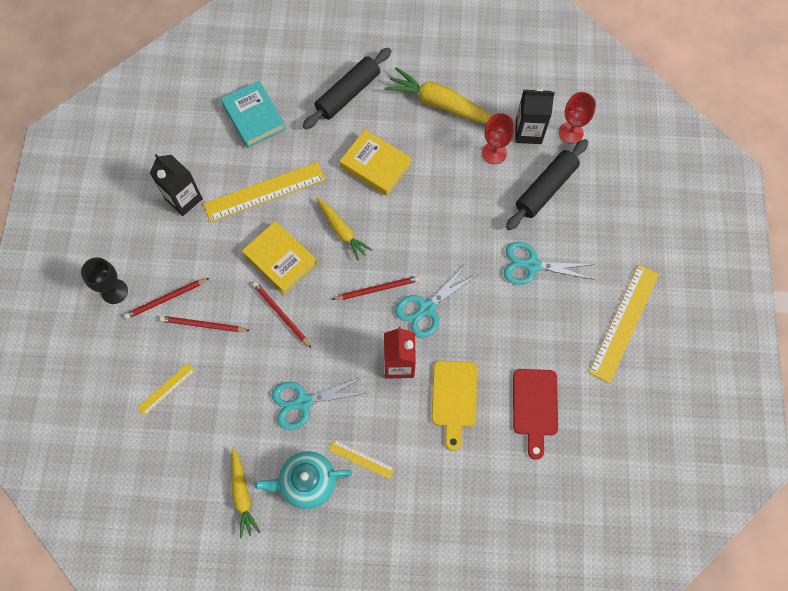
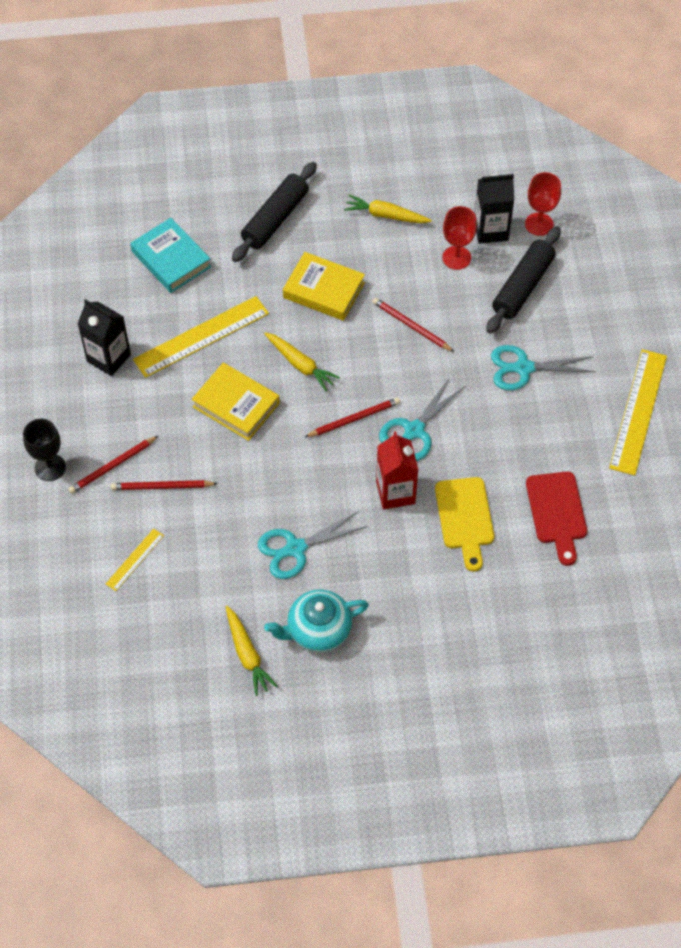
camera: 10 degrees left, 10 degrees down
(281, 314) = (249, 462): red pencil -> red pencil (411, 326)
(361, 459) = (374, 596): yellow ruler -> none
(442, 105) = (386, 215): yellow carrot -> yellow carrot, size x0.61

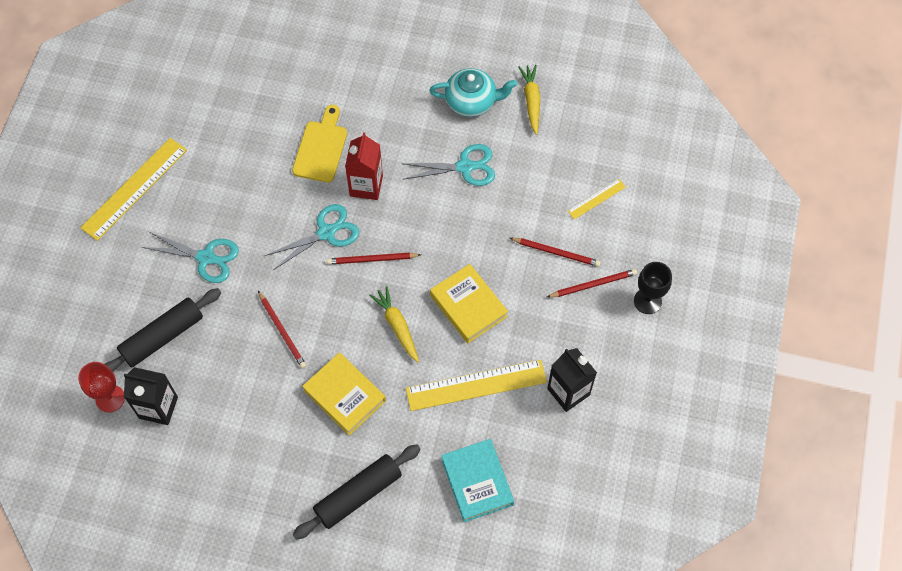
camera: 160 degrees left, 5 degrees up
(386, 215) = (249, 460): yellow carrot -> none
(456, 258) = (206, 388): red goblet -> none
(557, 512) = (247, 129): red cutting board -> none

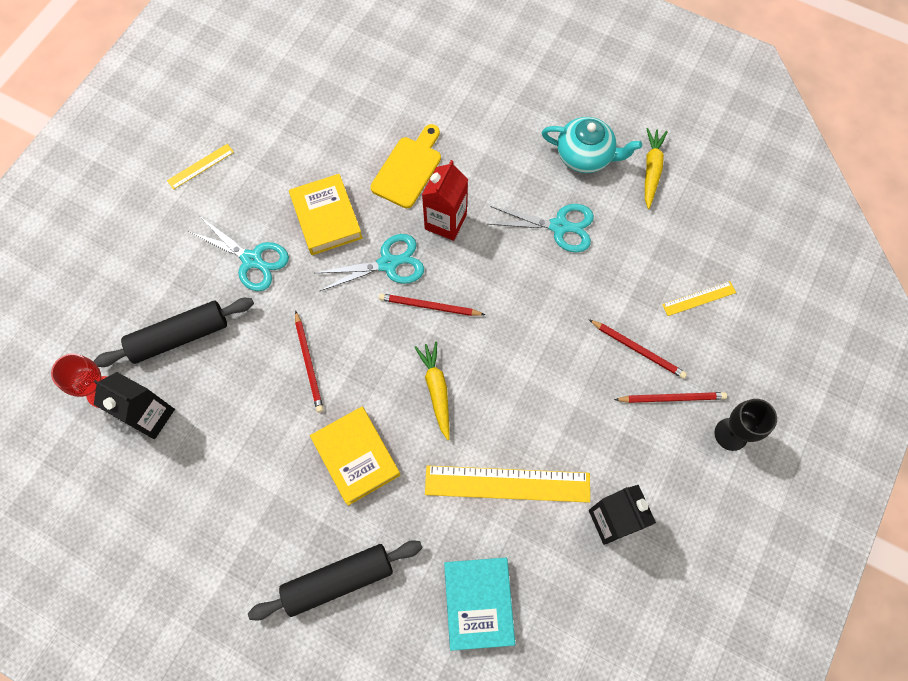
camera: 15 degrees right, 5 degrees up
(134, 188) = (200, 166): yellow ruler -> yellow ruler, size x0.50
(468, 306) = (522, 387): yellow book -> yellow book (326, 218)

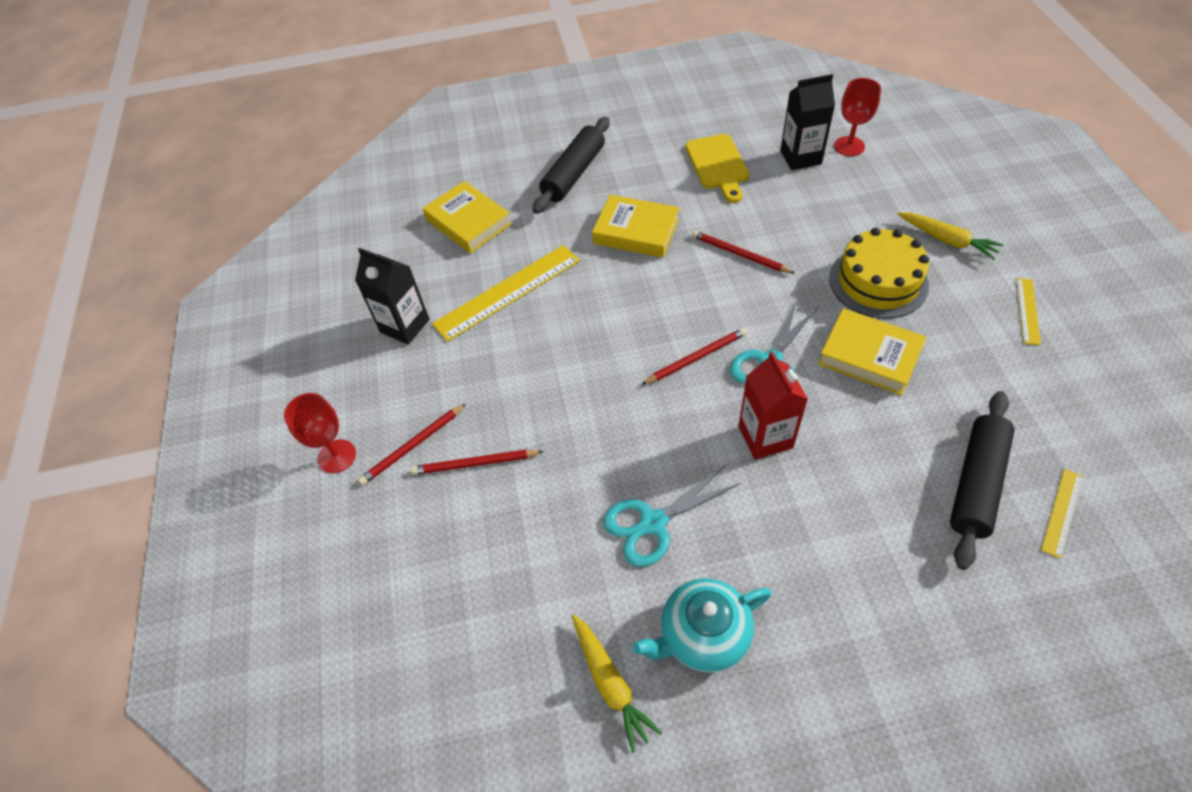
camera: 145 degrees right, 15 degrees down
(180, 337) = (850, 203): black rolling pin -> black rolling pin (976, 483)
(252, 260) = (878, 281): turquoise scissors -> yellow cake
(408, 169) = (860, 458): yellow cutting board -> yellow cutting board (718, 165)
(436, 390) = (623, 307): yellow carrot -> yellow carrot (947, 240)
(478, 603) = (468, 222): turquoise book -> yellow book
(699, 298) = (446, 562): yellow ruler -> yellow ruler (1062, 512)
(731, 434) = (337, 456): black goblet -> red goblet

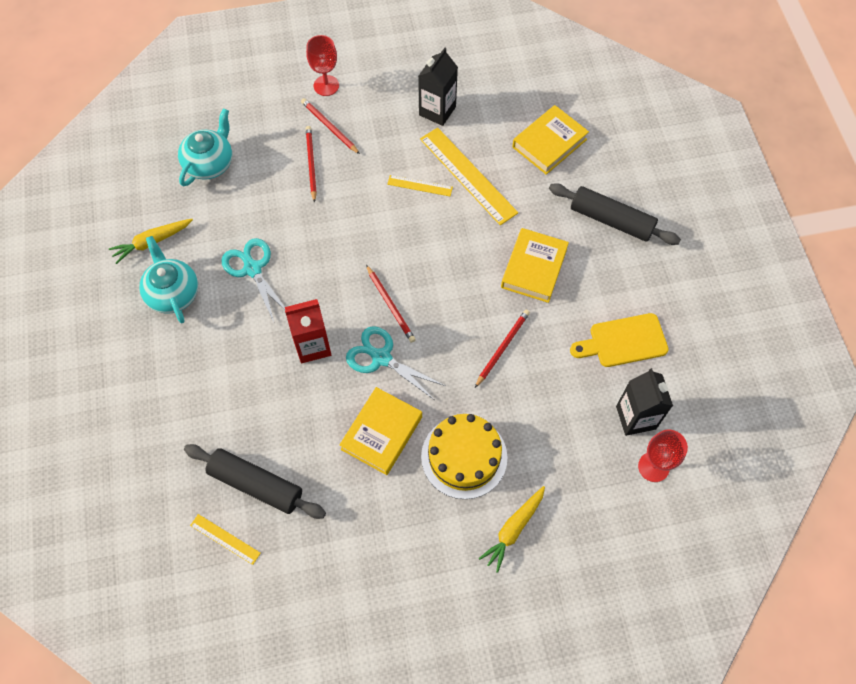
camera: 85 degrees right, 10 degrees up
(460, 609) = (210, 163): none -> turquoise teapot
(1028, 311) = (421, 577): yellow ruler -> yellow ruler (420, 185)

